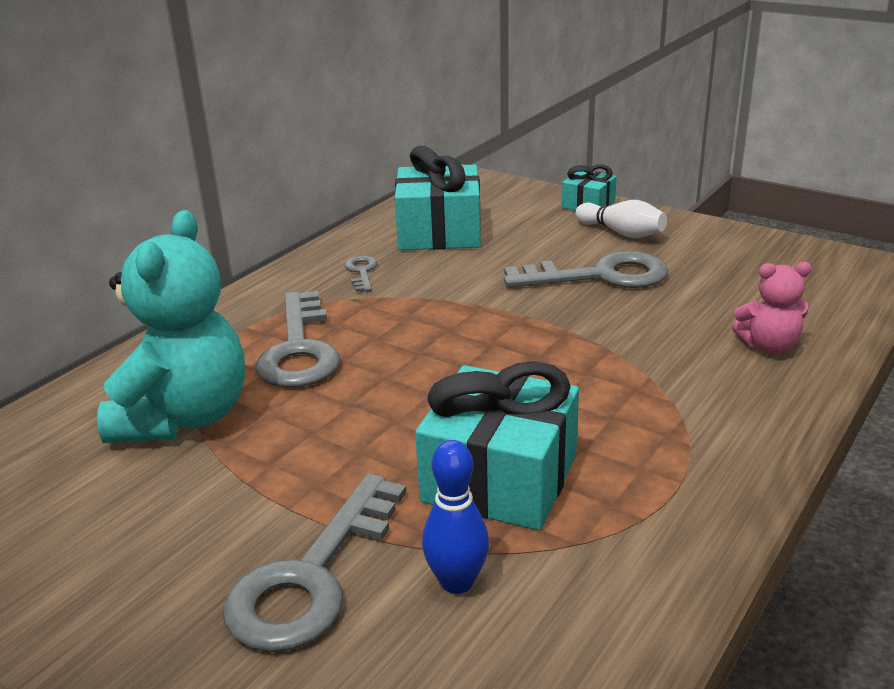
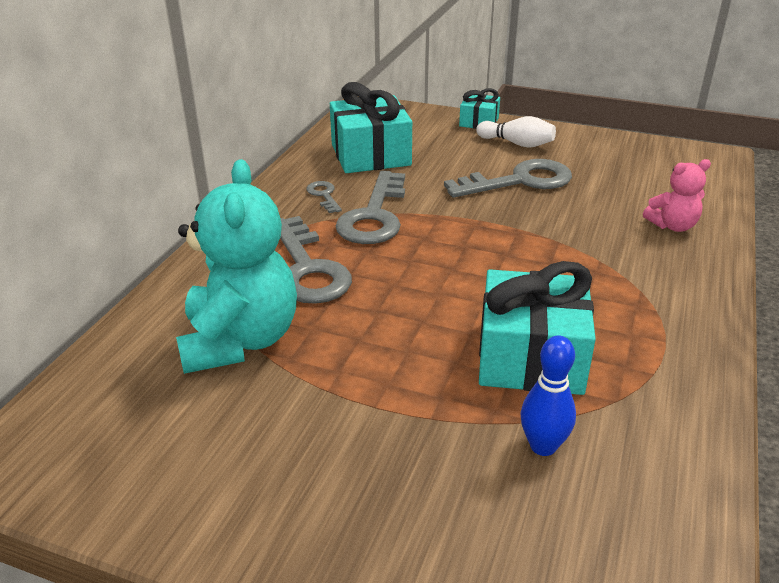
camera: 15 degrees left, 5 degrees up
(312, 577) = (427, 461): grey key -> grey key (374, 216)

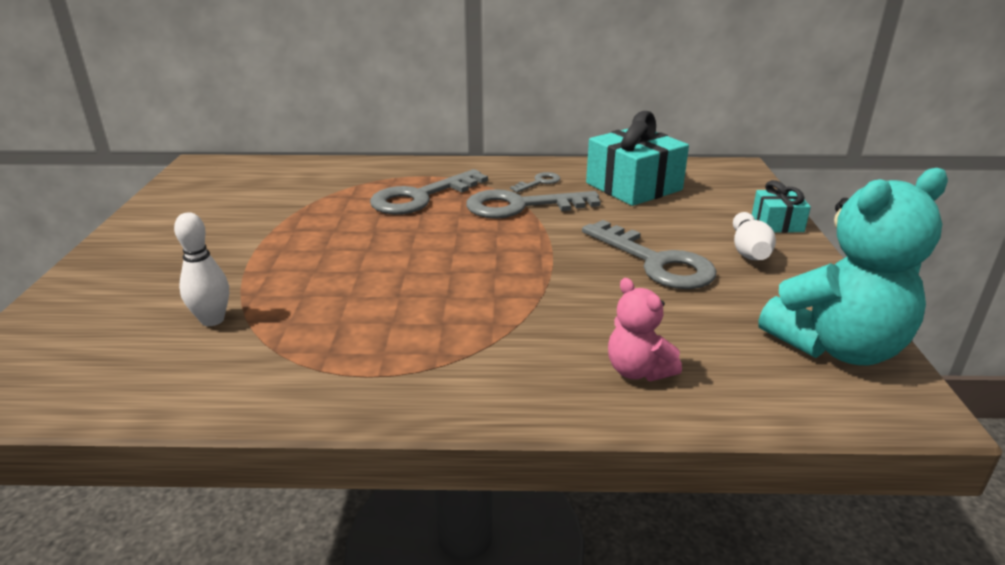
camera: 70 degrees right, 5 degrees down
(240, 340) = (320, 194): turquoise teddy bear -> turquoise teddy bear (836, 347)
(530, 357) = (330, 302): turquoise gift -> none
(543, 446) = (212, 320): blue bowling pin -> white bowling pin

